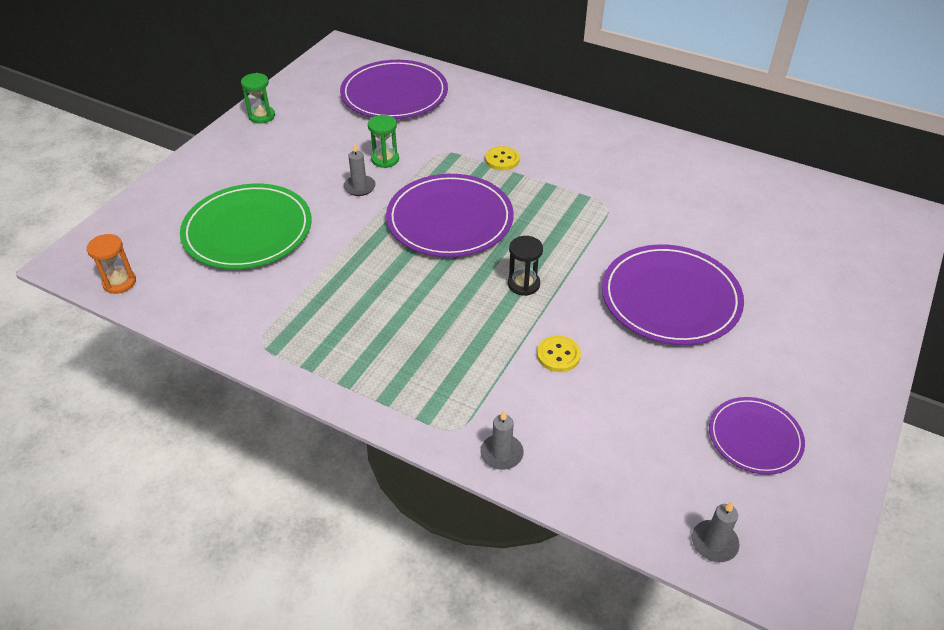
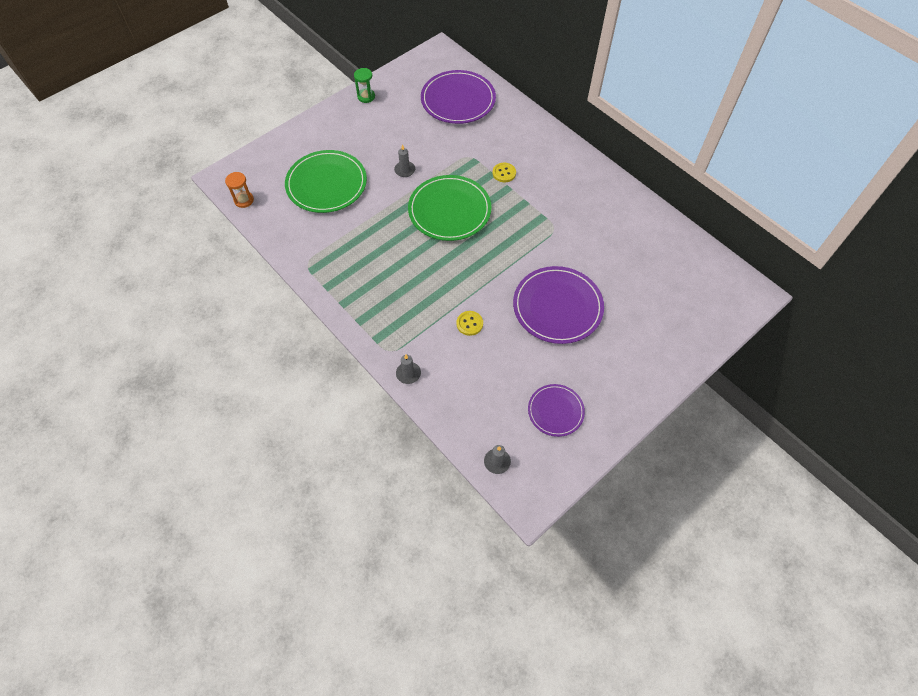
camera: 20 degrees right, 15 degrees up
(385, 159) = (429, 153): green hourglass -> none
(450, 219) = (449, 210): purple plate -> green plate
(523, 284) = (472, 270): black hourglass -> none

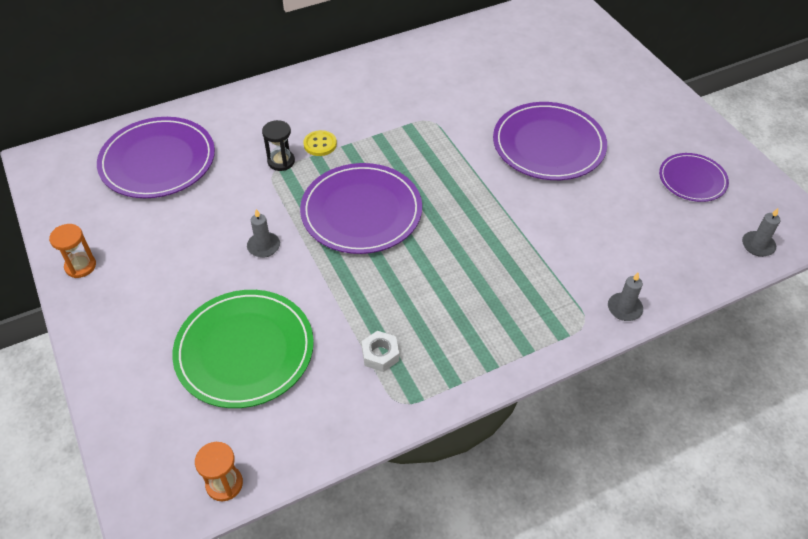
camera: 75 degrees left, 10 degrees down
(338, 246) = (380, 354): none -> white nut
(366, 96) = (80, 266): green hourglass -> orange hourglass
(449, 210) = (361, 211): green plate -> purple plate
(469, 324) = (556, 229): yellow button -> none
(480, 158) = (281, 161): none -> black hourglass

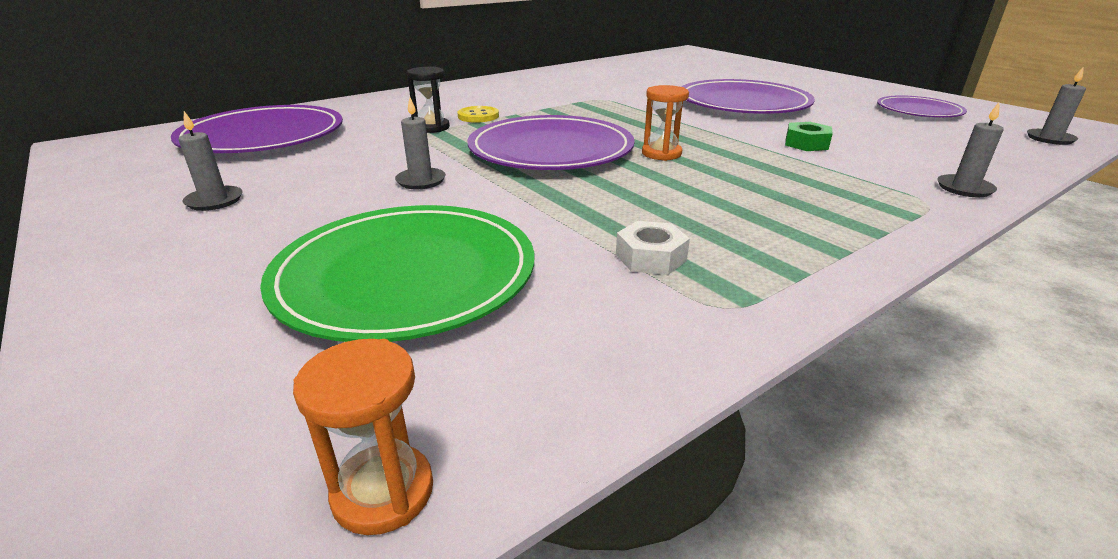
camera: 10 degrees left, 20 degrees down
(80, 266) = (112, 217): orange hourglass -> orange hourglass (661, 153)
(136, 254) = (214, 201): none -> grey candle
(556, 228) = (806, 144): none -> green nut

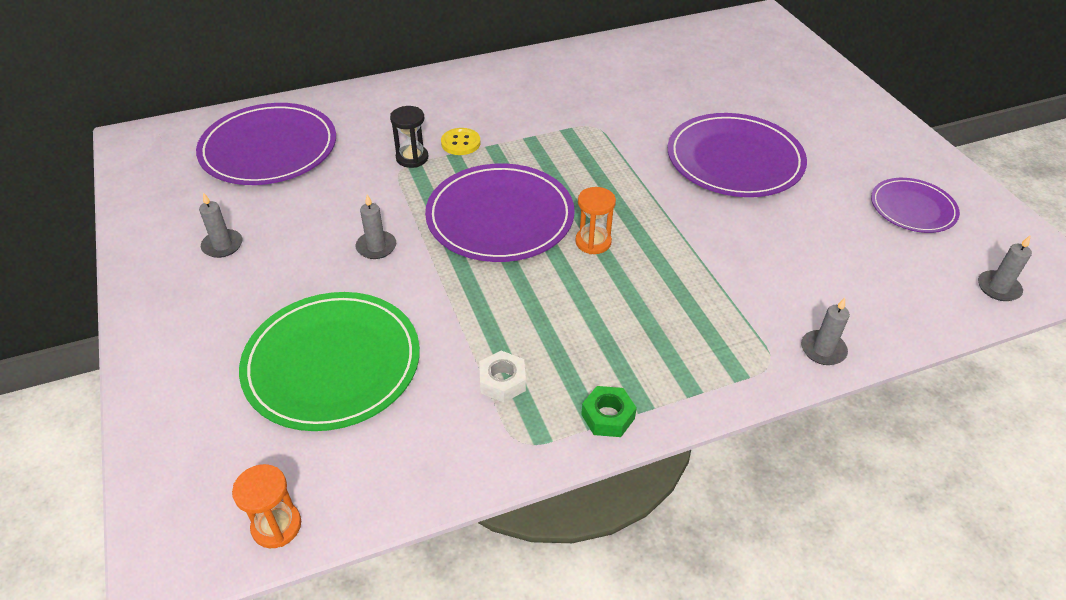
camera: 15 degrees right, 15 degrees up
(806, 144) = (739, 250): green nut -> green nut (608, 416)

